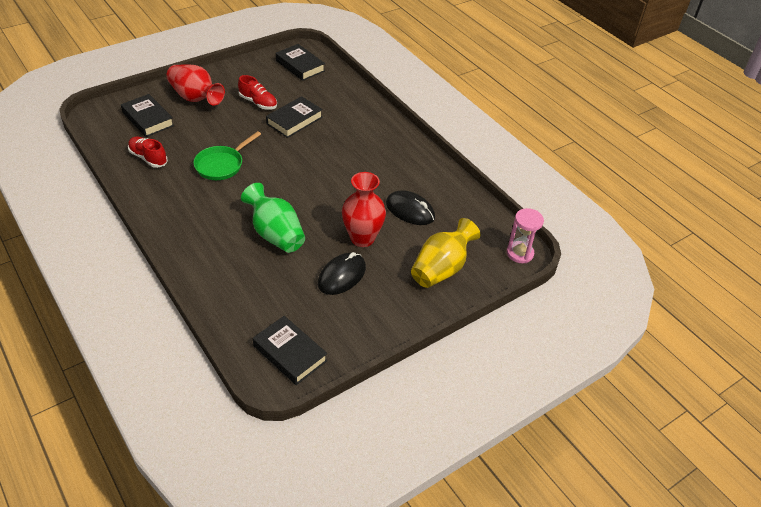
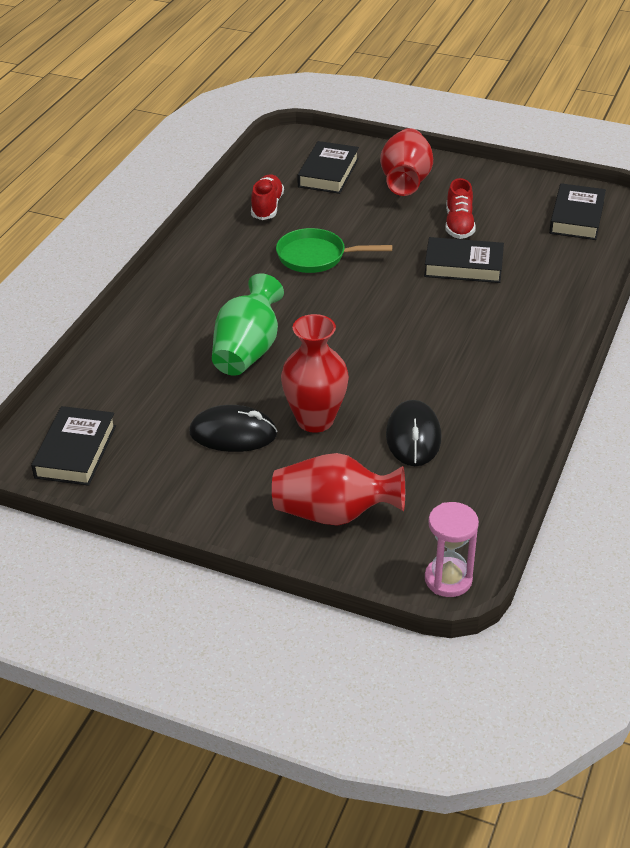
camera: 60 degrees right, 5 degrees down
(441, 269) = (334, 513): yellow vase -> red vase

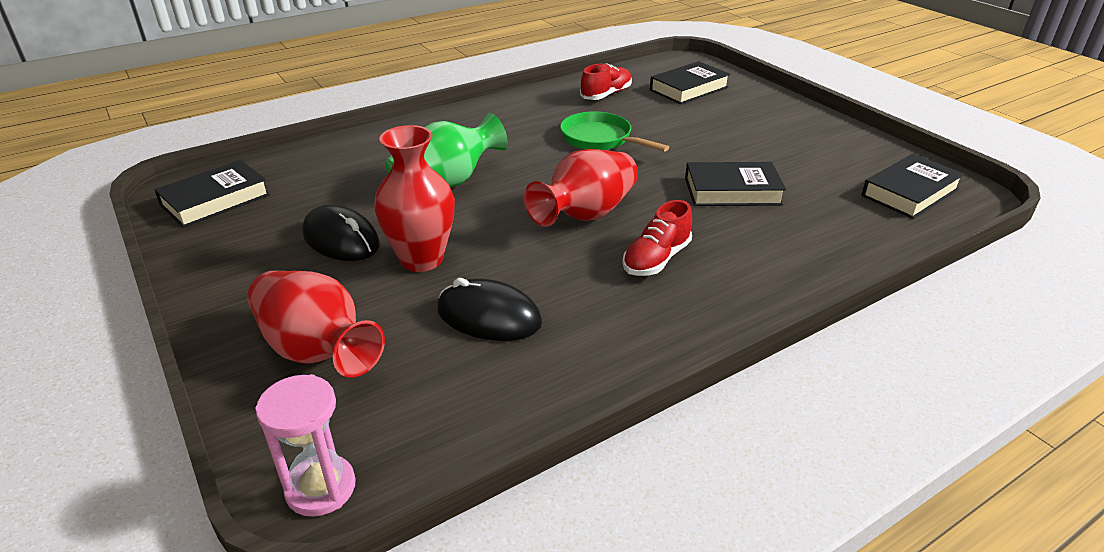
camera: 35 degrees right, 5 degrees down
(406, 181) = (753, 113): red vase -> red vase (586, 214)
(413, 437) = (489, 316): black mouse -> black mouse turned 75 degrees clockwise
(459, 225) = (767, 159): red shoe -> red shoe (656, 259)
(463, 266) = (732, 191): black book -> black book turned 45 degrees counterclockwise

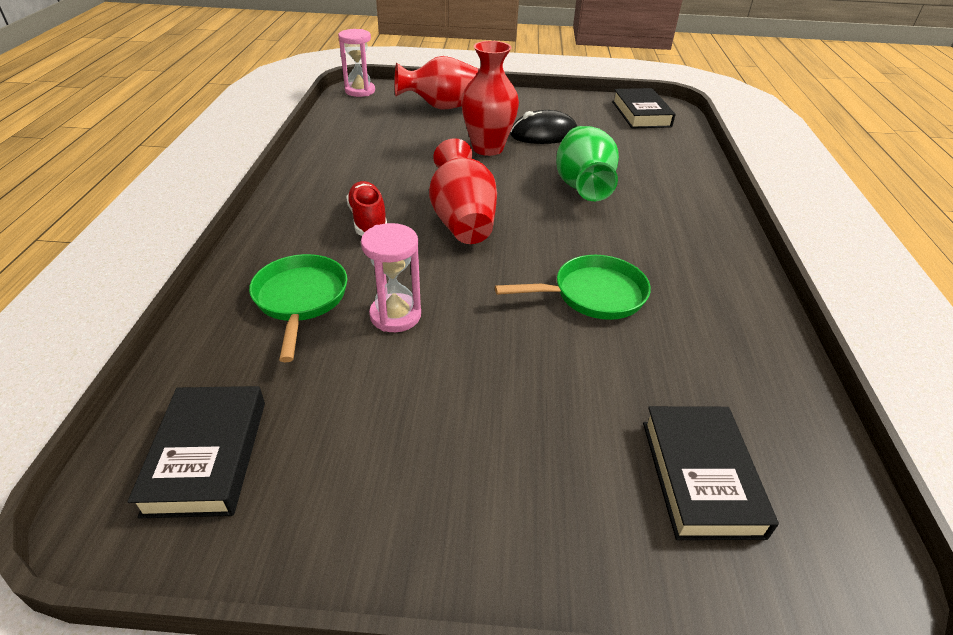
camera: 125 degrees right, 5 degrees up
(489, 316) = (404, 148): black mouse -> none
(606, 95) = (727, 368): red shoe -> none
(732, 191) = (395, 315): black book -> pink hourglass
(785, 233) = (300, 299): none -> green pan

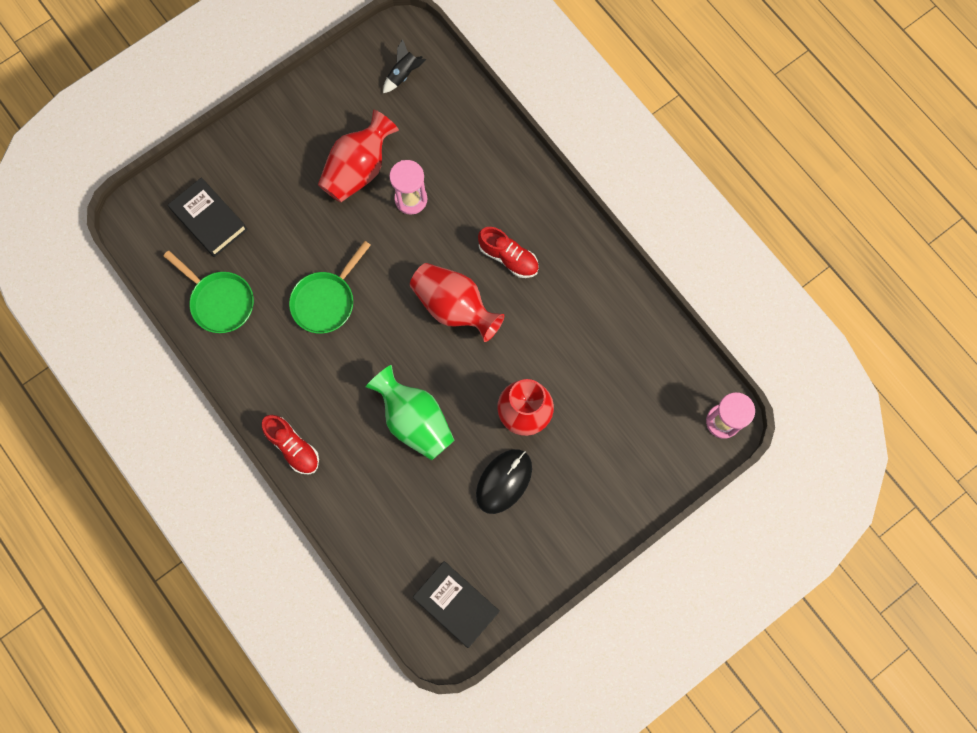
camera: 140 degrees right, 35 degrees up
(207, 456) = (403, 74): black book -> black rocket
(300, 299) = (467, 170): green pan -> green pan (220, 301)
(444, 107) = (624, 457): red vase -> red vase (358, 169)
(721, 225) = (293, 447): none -> red shoe

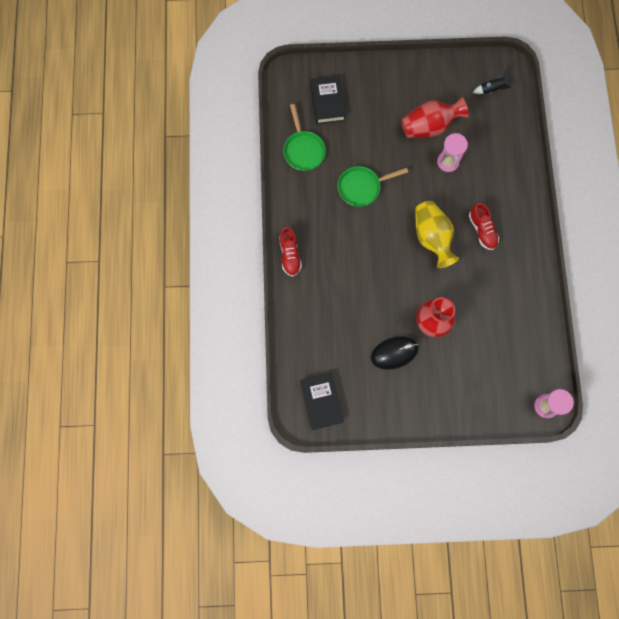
camera: 35 degrees right, 0 degrees up
(414, 420) = (366, 285): green vase -> none
(454, 307) = (432, 237): red vase -> yellow vase

